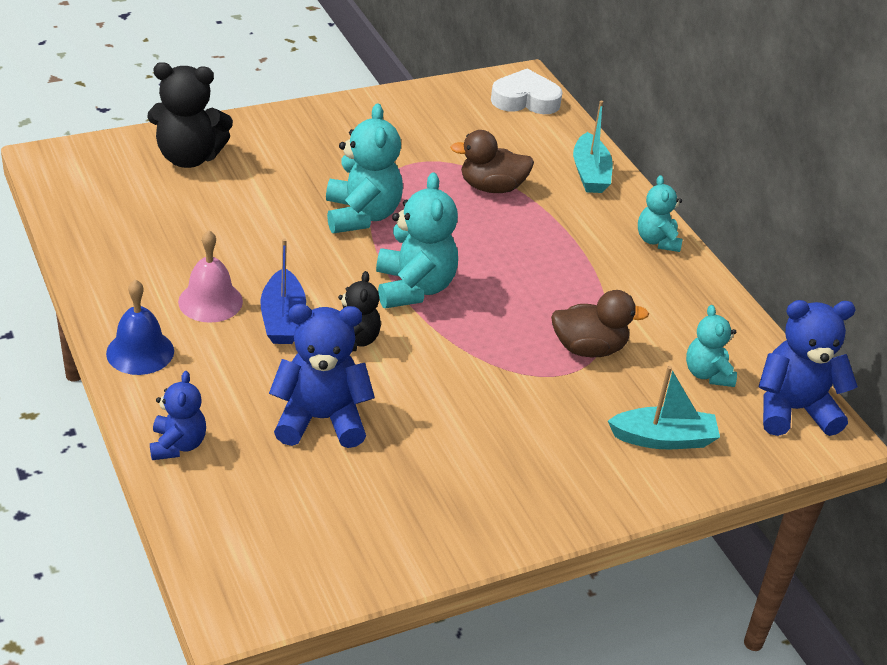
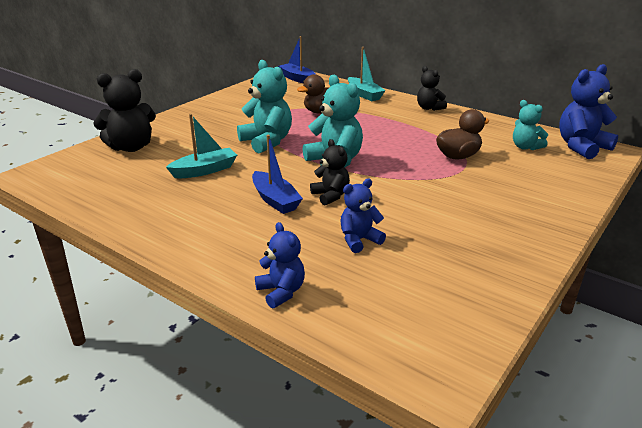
camera: 25 degrees left, 10 degrees down
(140, 352) = (197, 249): blue bell -> none
(210, 301) = (218, 207): pink bell -> none
(321, 419) = (359, 240): blue teddy bear -> blue teddy bear, size x0.60
(525, 100) = (297, 79): white heart -> blue boat
(657, 241) = (429, 108): turquoise teddy bear -> black teddy bear
(663, 439) = (547, 179): turquoise boat -> turquoise boat (205, 170)

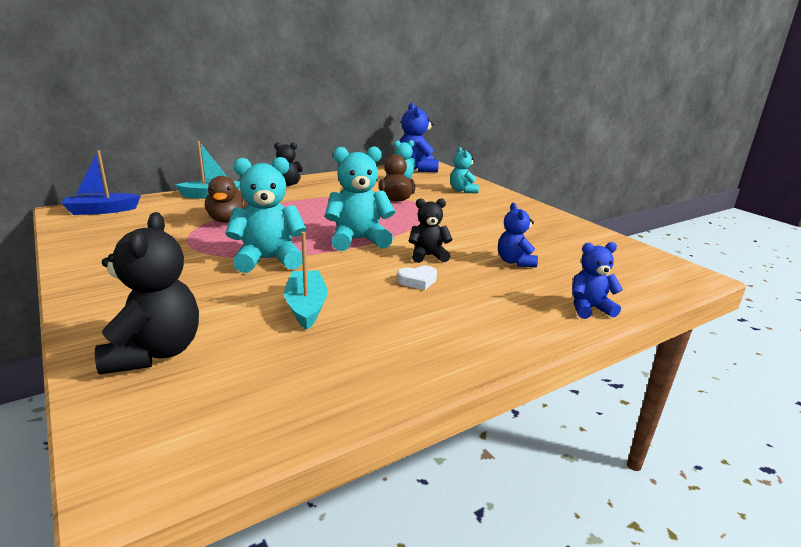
camera: 70 degrees left, 5 degrees down
(275, 200) = (417, 281): blue boat -> white heart
(544, 183) = (462, 190): none -> turquoise teddy bear

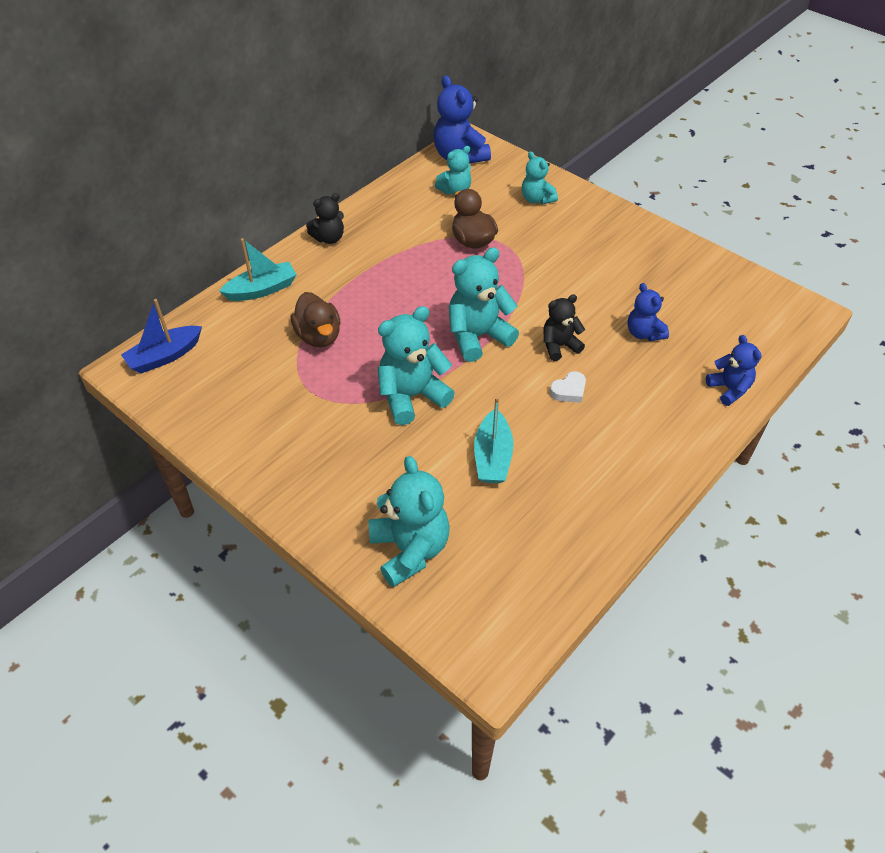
camera: 15 degrees left, 25 degrees up
(155, 353) = (410, 549): black teddy bear -> turquoise teddy bear
(306, 307) = (492, 457): turquoise boat -> turquoise boat turned 150 degrees counterclockwise
(589, 308) = (729, 389): blue teddy bear -> blue teddy bear turned 90 degrees clockwise

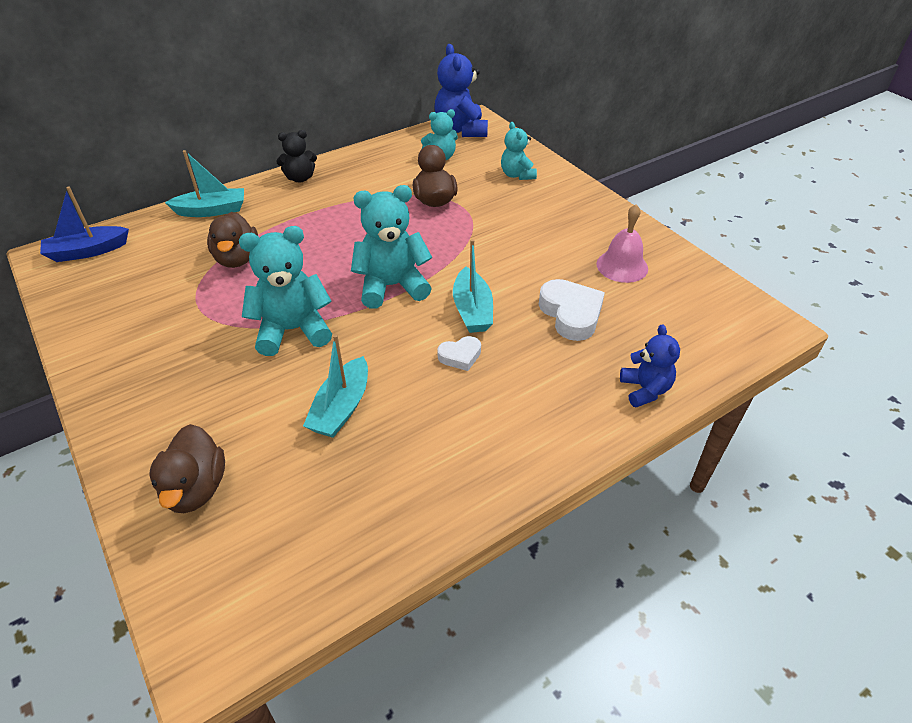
camera: 15 degrees right, 5 degrees down
(410, 549) = (196, 488): turquoise teddy bear -> brown duck
(559, 346) = (472, 310): black teddy bear -> turquoise boat
(644, 333) = (571, 314): blue teddy bear -> white heart
(668, 278) = (622, 266): none -> pink bell

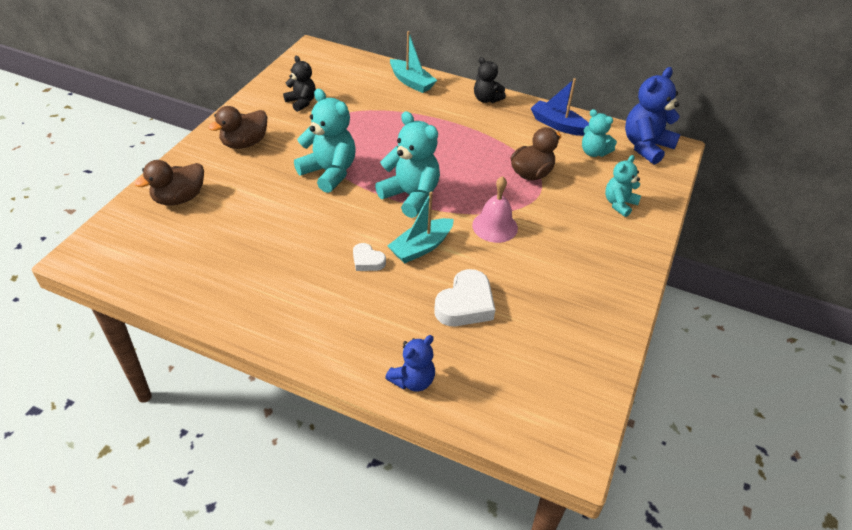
camera: 55 degrees right, 0 degrees up
(87, 251) = (328, 60): blue boat -> blue boat (558, 125)
(139, 303) = (301, 102): none -> black teddy bear
(237, 259) = (375, 116): brown duck -> brown duck (244, 143)
(341, 408) = (278, 226): turquoise boat -> none
(622, 266) = (558, 315): pink bell -> pink bell (495, 226)

